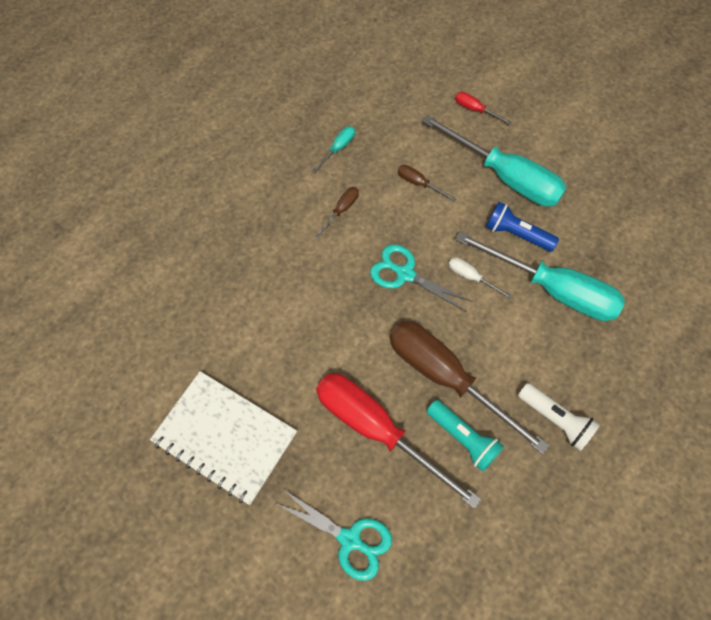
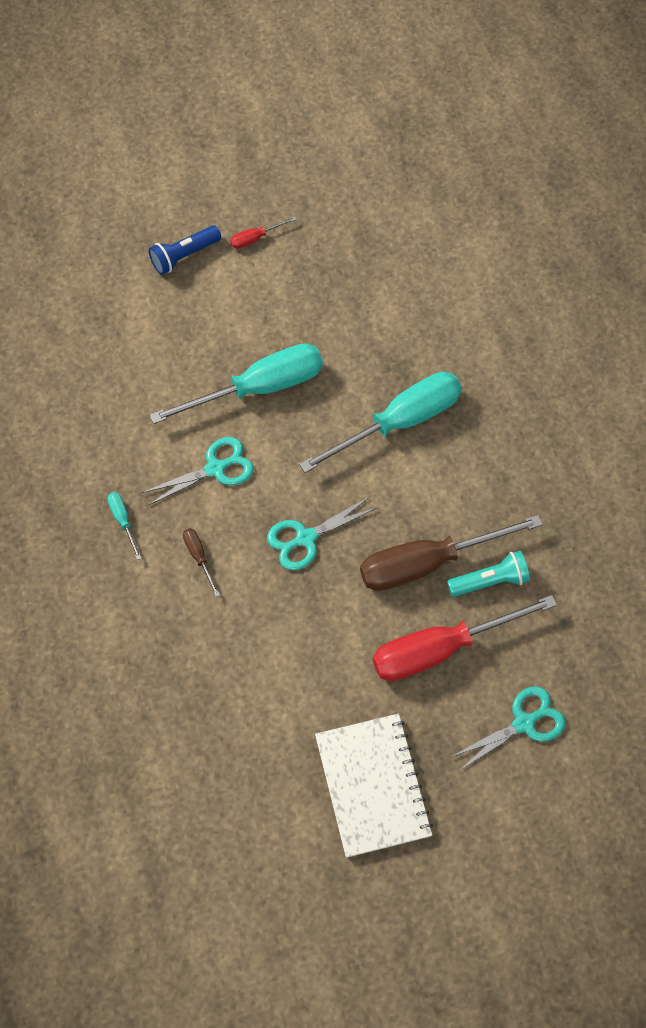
camera: 60 degrees left, 0 degrees up
(225, 437) = (373, 786): white notebook -> white notebook turned 75 degrees counterclockwise
(419, 183) = (215, 468): brown screwdriver -> turquoise scissors
(471, 277) = (345, 483): white screwdriver -> none
(475, 110) = (164, 366): red screwdriver -> red screwdriver (255, 238)
(516, 234) = (325, 417): blue flashlight -> blue flashlight (183, 256)
(555, 419) = (516, 496): white flashlight -> none

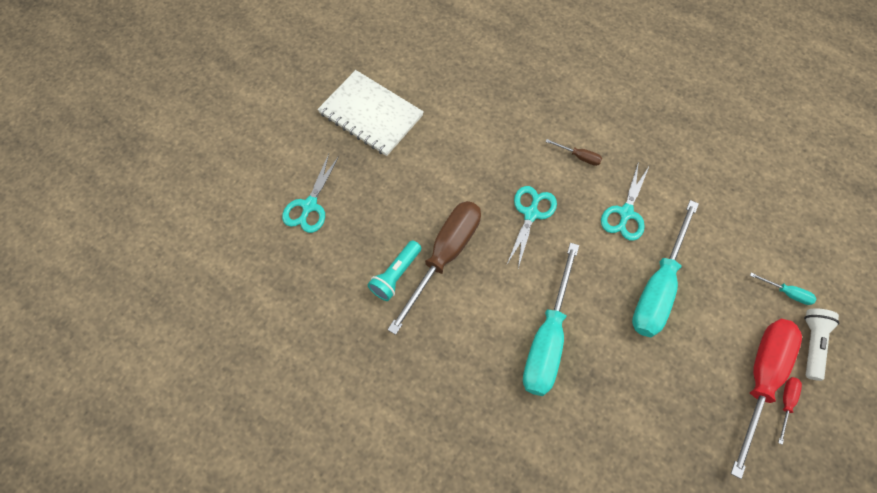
camera: 140 degrees right, 0 degrees up
(123, 520) = (641, 144): turquoise screwdriver -> turquoise screwdriver (786, 293)
(183, 256) = (811, 344): blue flashlight -> white flashlight
(441, 648) = (393, 211): red screwdriver -> red screwdriver (760, 379)

